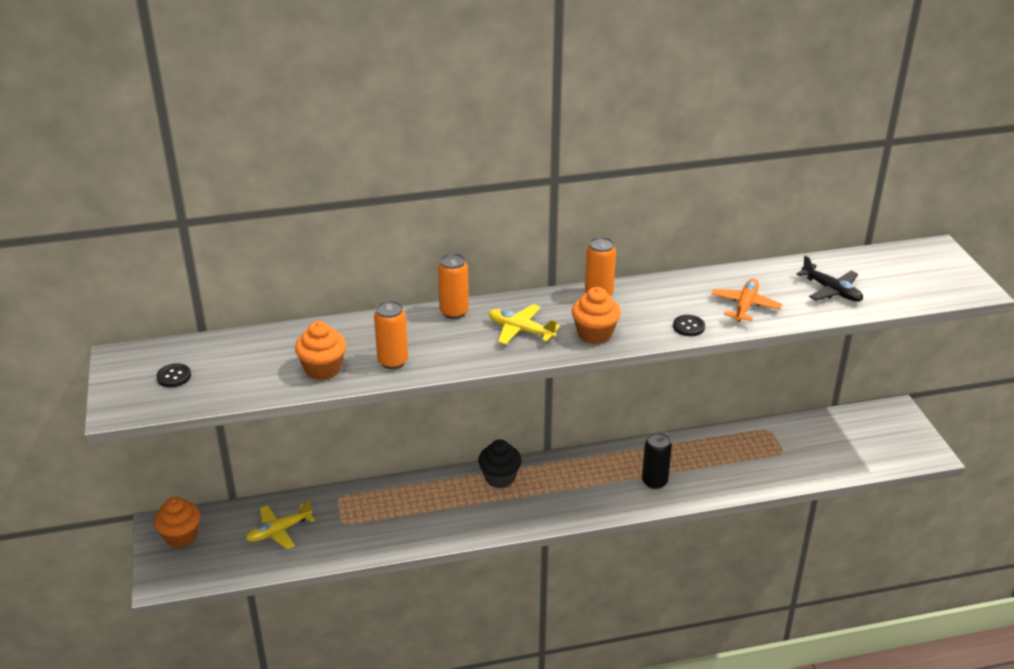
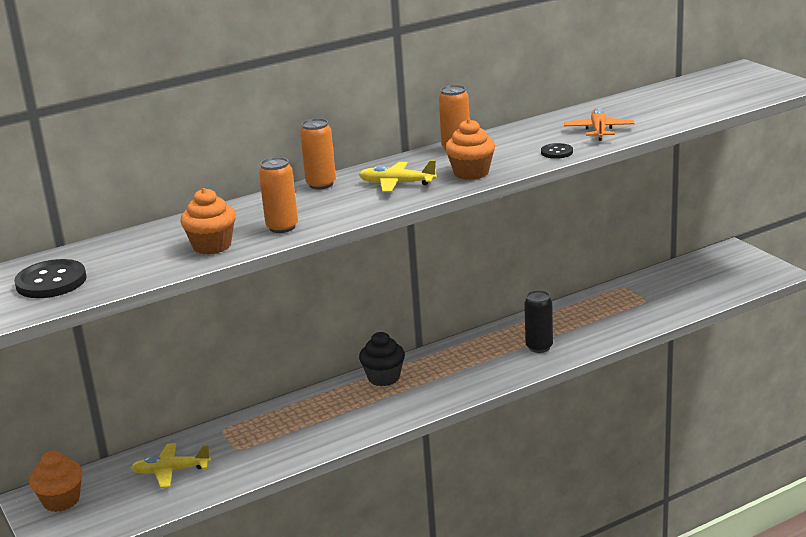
camera: 15 degrees left, 10 degrees down
(174, 376) = (51, 282): black button -> black button, size x1.86
(279, 531) = (170, 471): yellow plane -> yellow plane turned 45 degrees clockwise
(831, 291) = (669, 108): black plane -> none

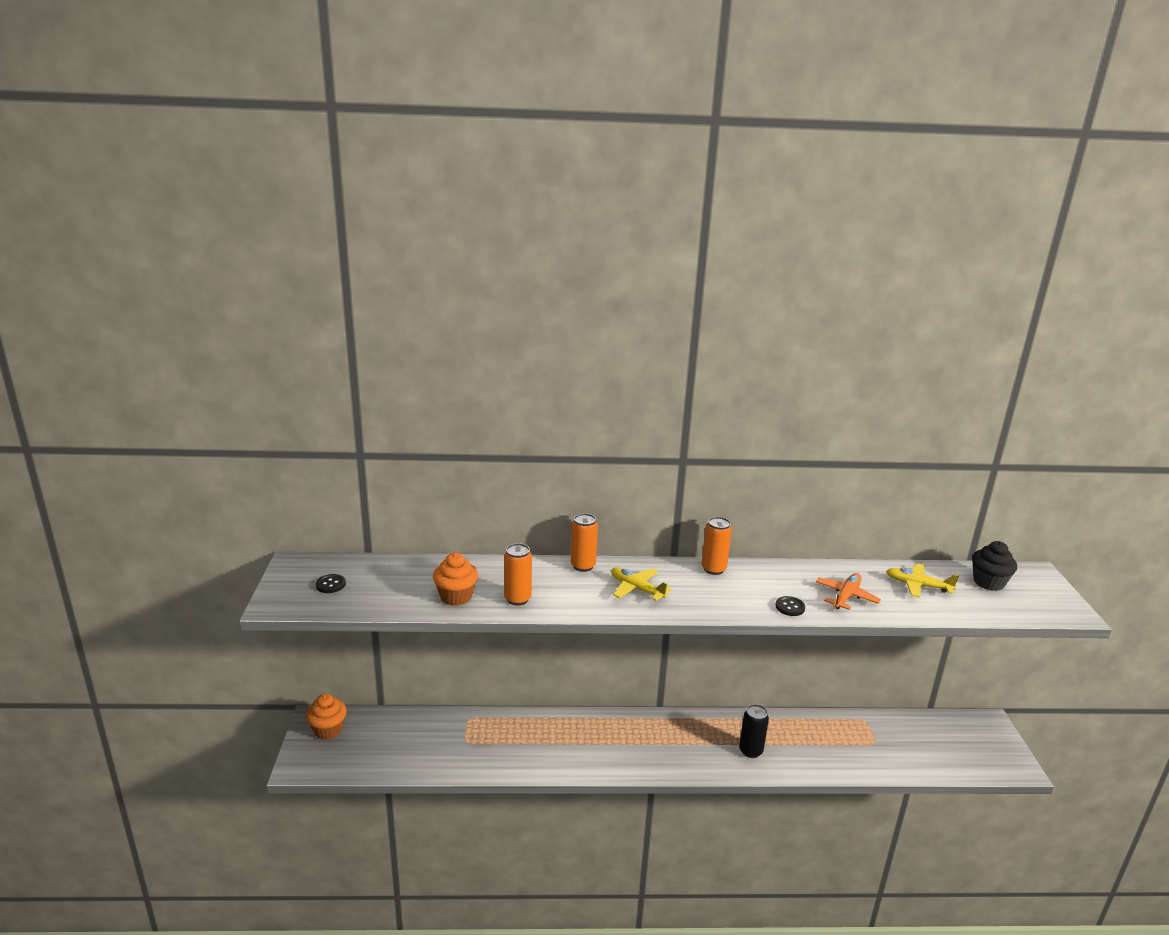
camera: 25 degrees right, 0 degrees up
(51, 282) = (330, 584): black button -> black button, size x0.54
(170, 471) = (410, 739): yellow plane -> yellow plane (917, 585)
(383, 378) = (612, 724): black cupcake -> black cupcake (988, 582)
(471, 173) = (702, 601): orange cupcake -> none

